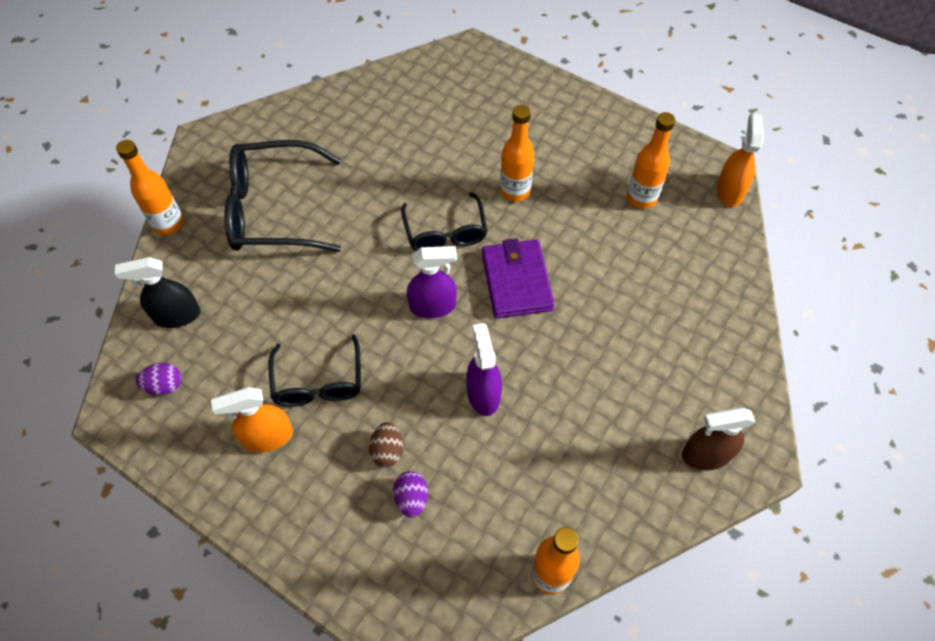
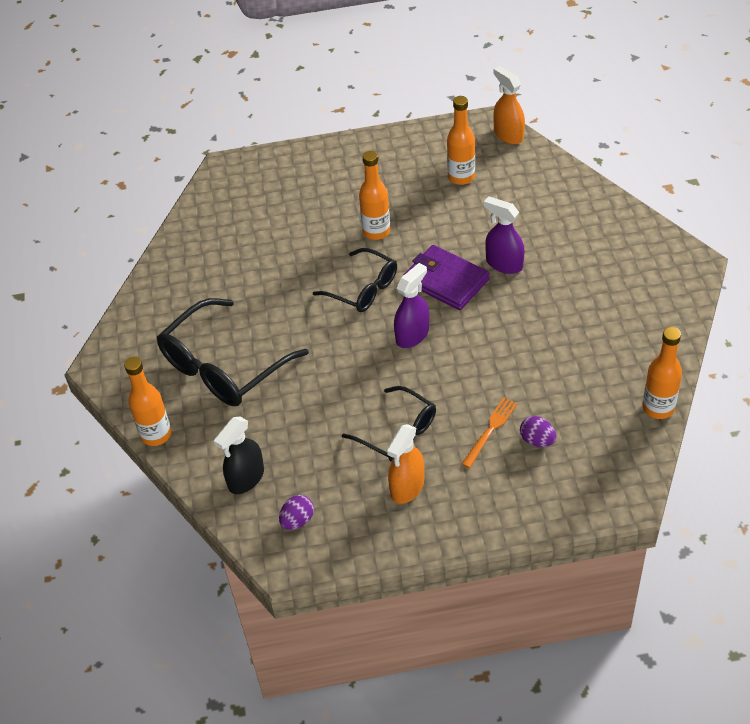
camera: 40 degrees left, 10 degrees down
(387, 451) = (490, 430): brown egg -> orange fork
(483, 394) = (506, 355): purple spray bottle -> purple spray bottle (504, 264)
(706, 455) = (664, 283): brown spray bottle -> none

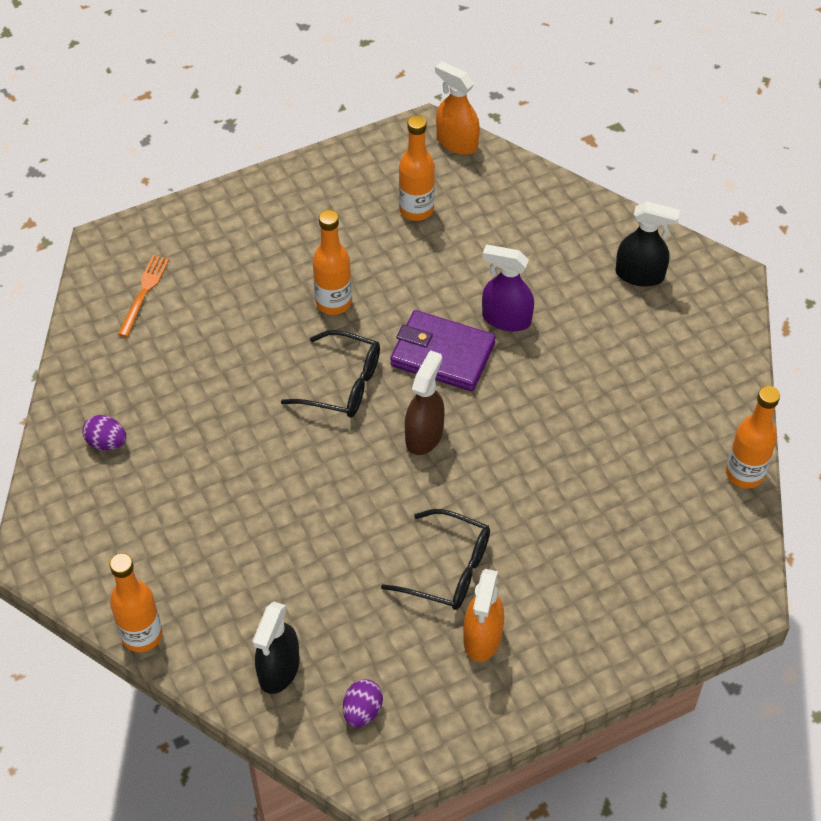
camera: 20 degrees left, 5 degrees up
(224, 366) = (199, 523): black glasses -> none
(412, 335) = (424, 435): purple spray bottle -> brown spray bottle
(490, 430) = (559, 542): orange fork -> orange fork (144, 293)
(537, 440) = (618, 544): purple egg -> purple egg (106, 442)
(621, 249) = (640, 275): none -> black spray bottle

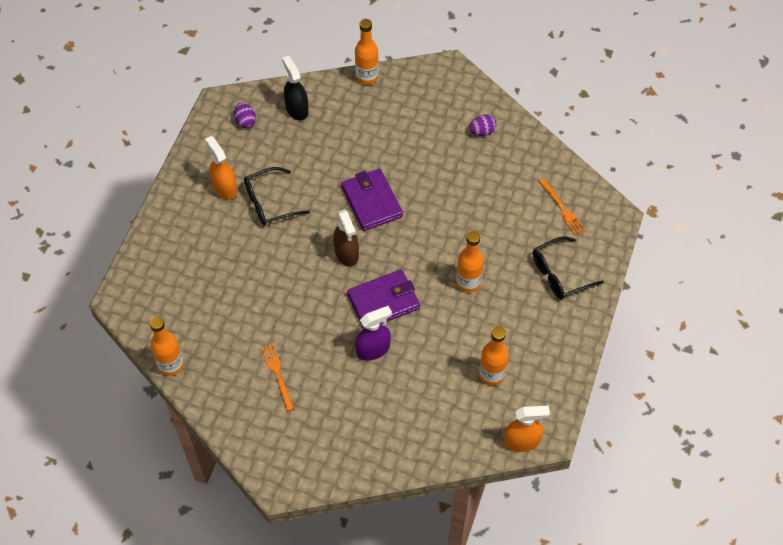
camera: 135 degrees right, 5 degrees up
(329, 468) = (372, 202): none -> purple wallet
(342, 384) = (413, 245): black glasses -> black glasses (560, 274)
(633, 373) = (277, 374): none -> orange fork
(640, 275) = (330, 440): black spray bottle -> none

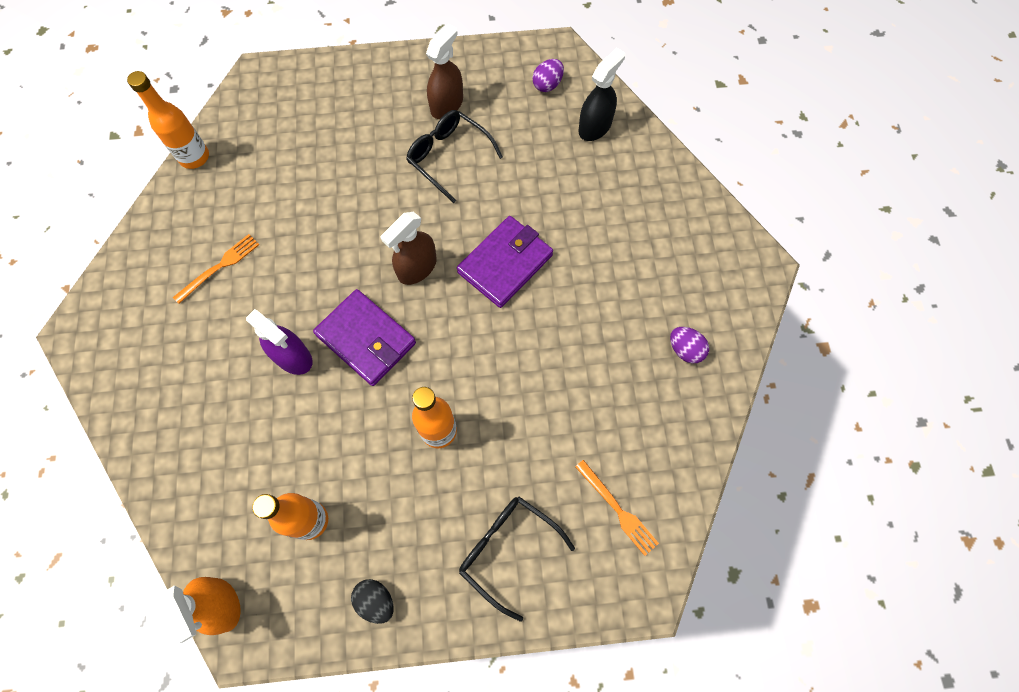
camera: 65 degrees right, 10 degrees up
(225, 187) = (447, 104): orange spray bottle -> brown spray bottle
(367, 77) = (687, 179): orange bottle -> none
(558, 354) = (376, 601): none -> black egg
(562, 209) = (617, 509): orange fork -> orange fork turned 75 degrees counterclockwise

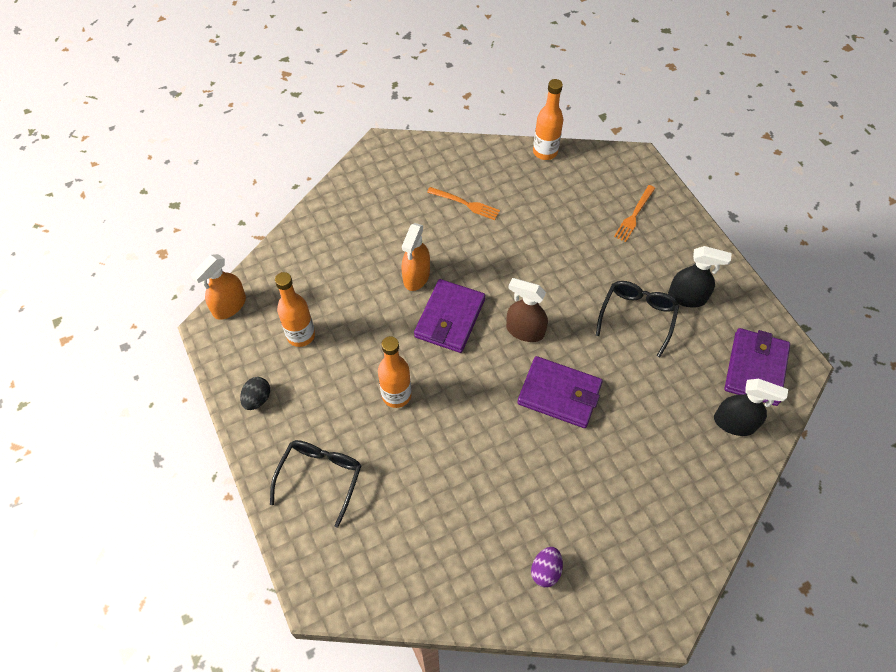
camera: 70 degrees right, 10 degrees down
(293, 357) = (416, 276): purple spray bottle -> orange spray bottle
(447, 104) = (687, 297): brown spray bottle -> black spray bottle
(547, 84) = (755, 368): purple egg -> purple wallet
(617, 509) = (379, 553): orange fork -> orange fork (634, 215)

